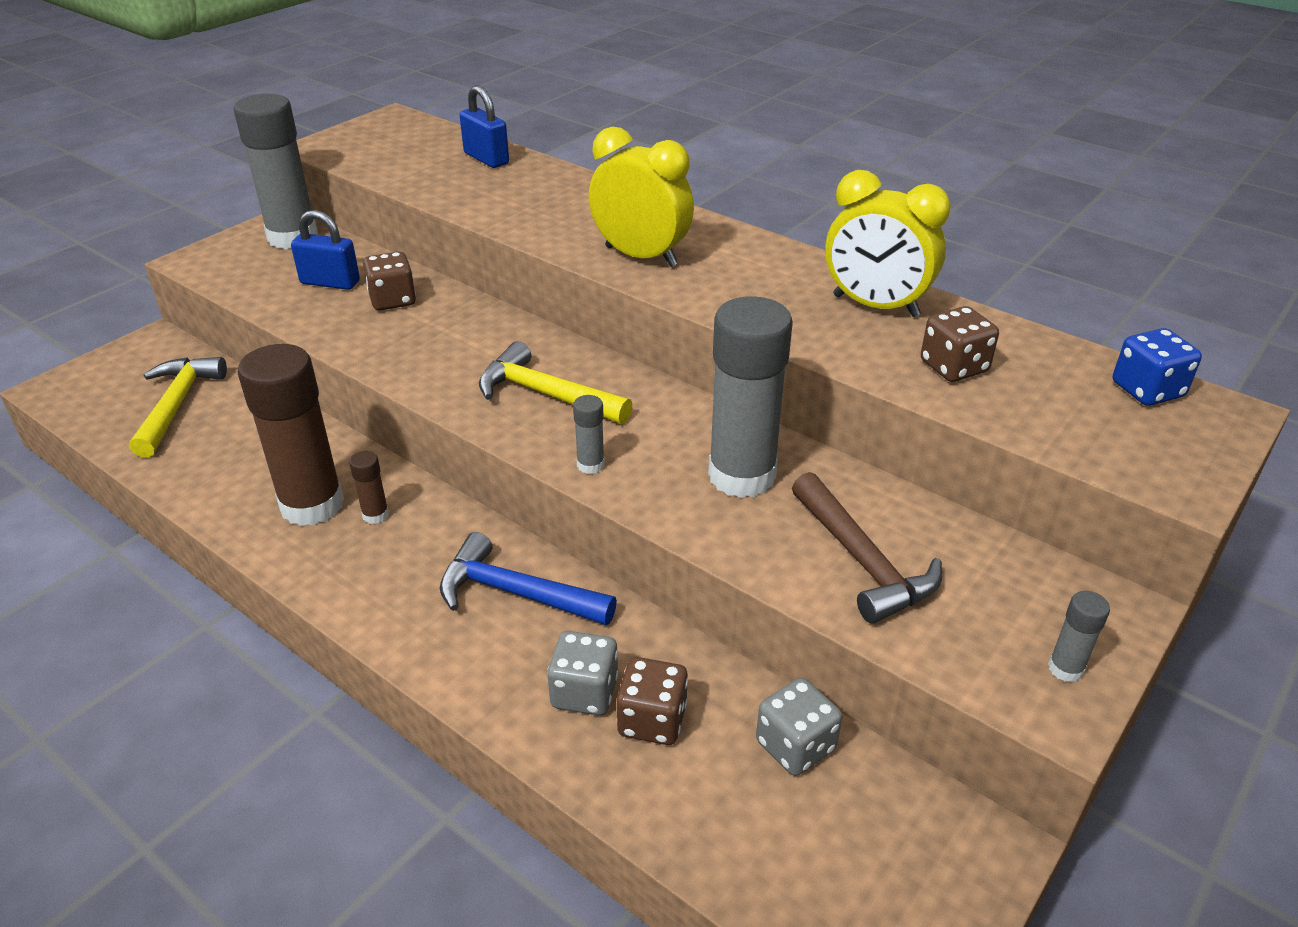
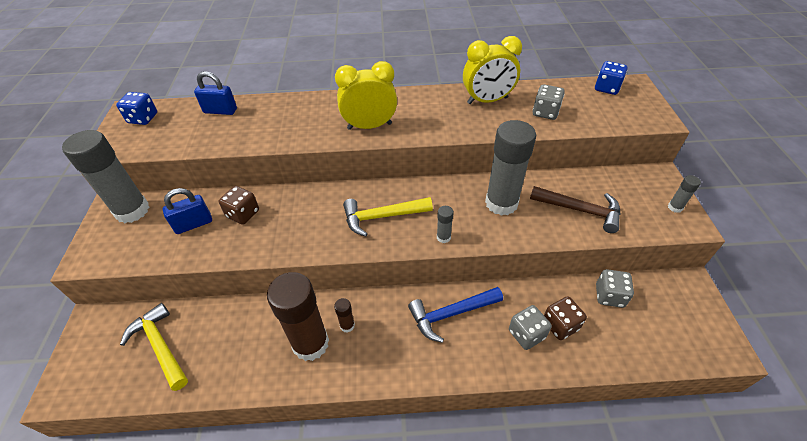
camera: 40 degrees left, 10 degrees up
(396, 131) = (143, 118): none -> blue dice
(954, 367) = (545, 112): brown dice -> grey dice

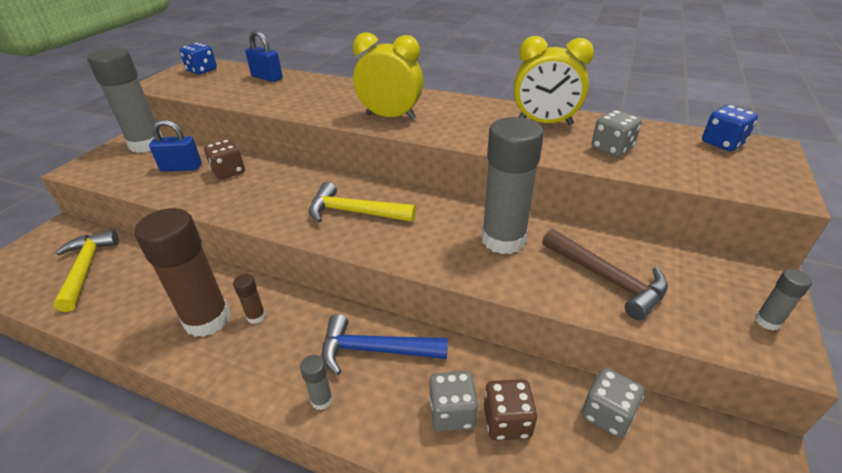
camera: 25 degrees right, 10 degrees down
(443, 237) = (404, 252): grey glue stick -> grey glue stick (322, 400)

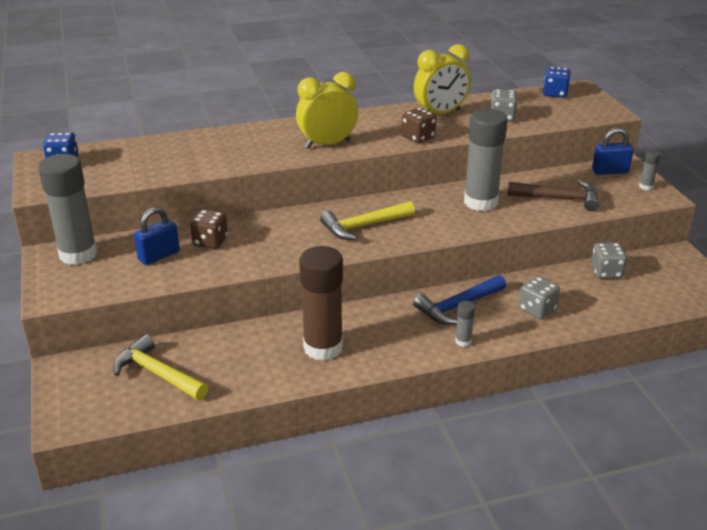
camera: 40 degrees left, 5 degrees down
(256, 316) = (355, 329): brown glue stick -> none
(267, 78) = (152, 148): blue padlock -> blue padlock (610, 171)
(507, 421) = (567, 299): brown dice -> brown dice (418, 137)

